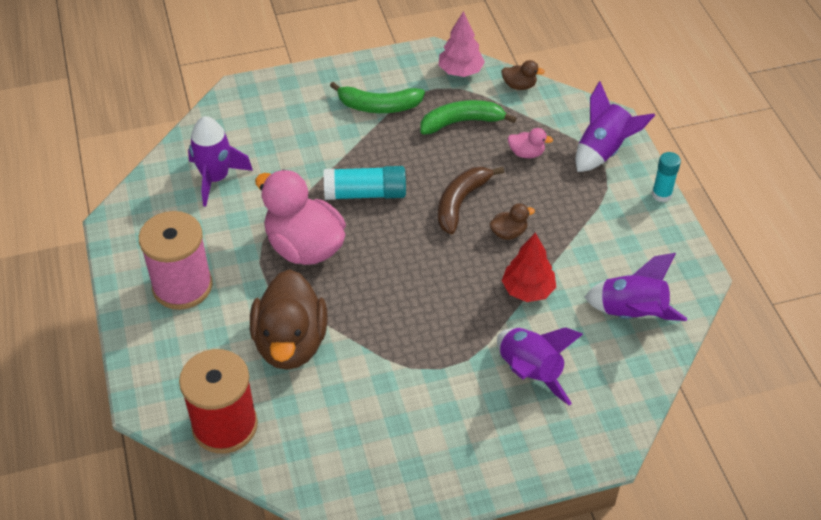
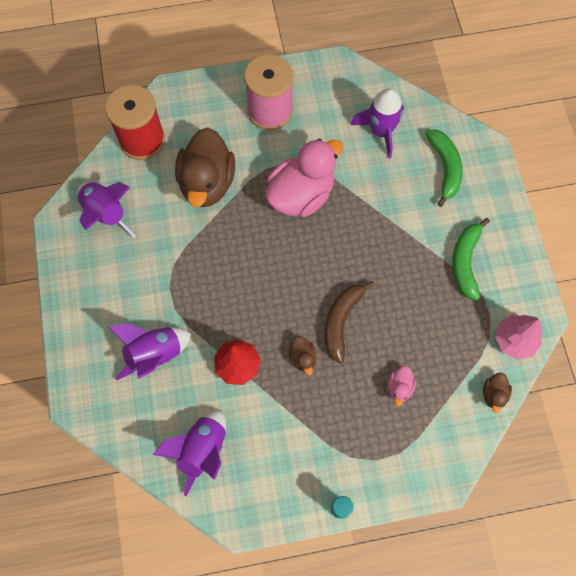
camera: 95 degrees right, 20 degrees up
(290, 343) = (207, 183): brown duck -> brown duck turned 90 degrees counterclockwise
(365, 193) = (356, 244): turquoise glue stick -> none
(461, 122) = (443, 333): green banana -> green banana (445, 168)
(461, 202) = (341, 321): brown banana -> brown banana turned 105 degrees counterclockwise
(603, 151) = (400, 463): purple rocket -> purple rocket (106, 214)

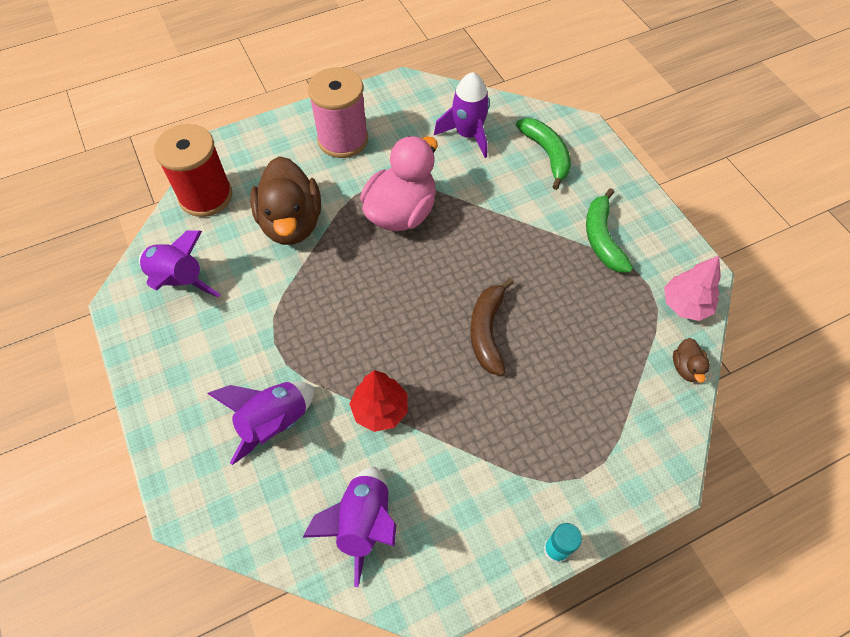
camera: 15 degrees left, 10 degrees down
(302, 358) = (455, 382): brown duck -> none
(399, 388) = (578, 387): pink duck -> none

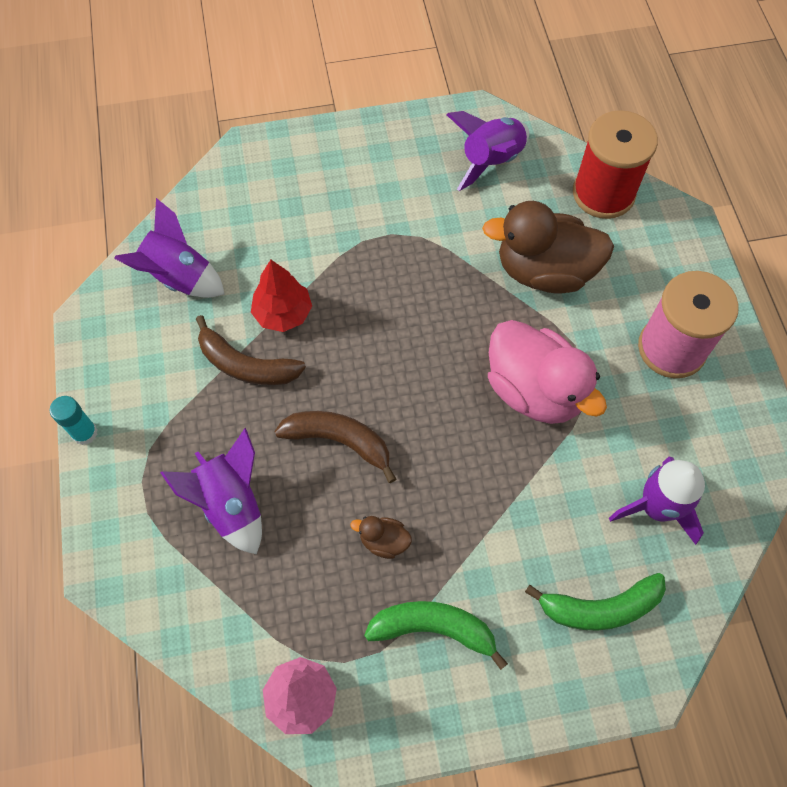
camera: 105 degrees right, 5 degrees up
(274, 423) = (302, 222): purple rocket -> purple rocket (231, 504)
(441, 425) = (246, 365): none -> brown banana
(686, 368) = (217, 655): brown duck -> brown duck (384, 541)

